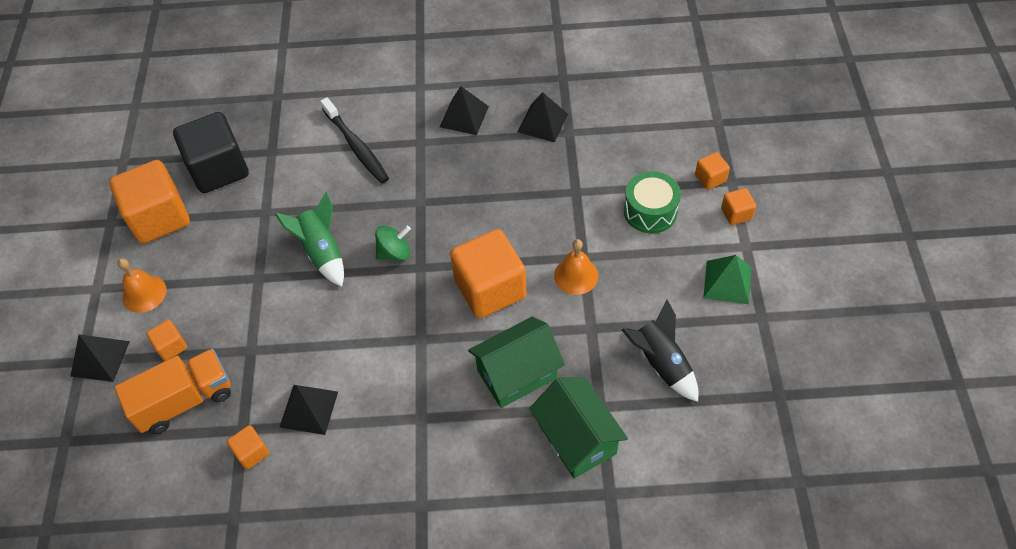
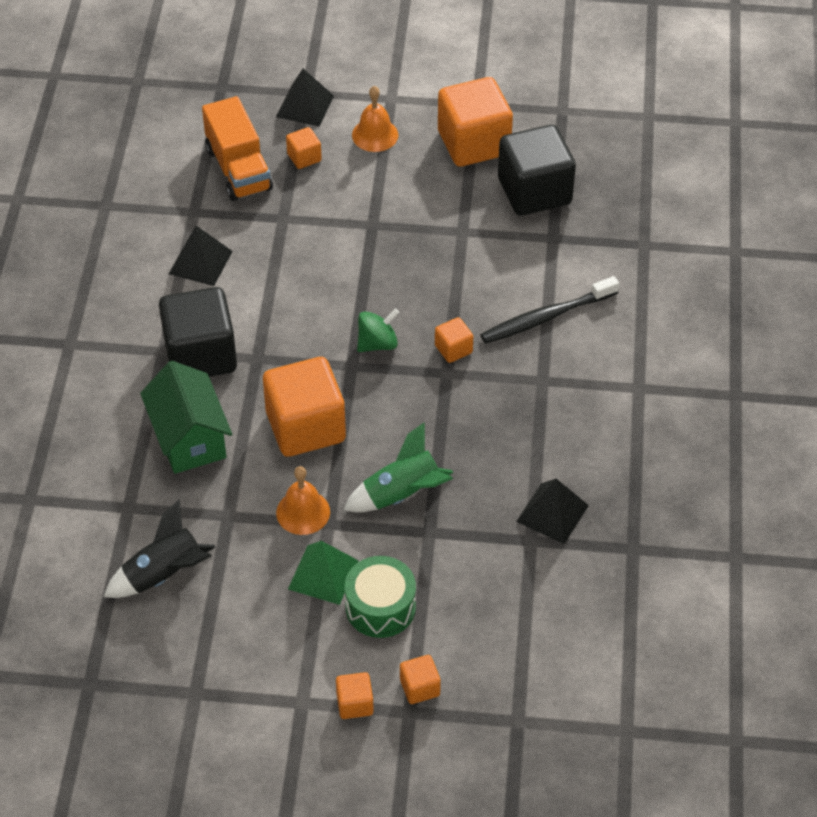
camera: 95 degrees right, 5 degrees down
(252, 452) = (166, 219): orange cube -> orange cube (453, 349)
(322, 252) = (394, 279): green rocket -> green rocket (402, 494)
(394, 252) = (377, 343): green spinning top -> green spinning top turned 105 degrees counterclockwise
(422, 385) = (200, 355): none -> black cube
(464, 116) = (578, 429): black pyramid -> none
(577, 438) = (98, 480): green house -> none
(727, 282) = (254, 668): green pyramid -> green pyramid (323, 574)

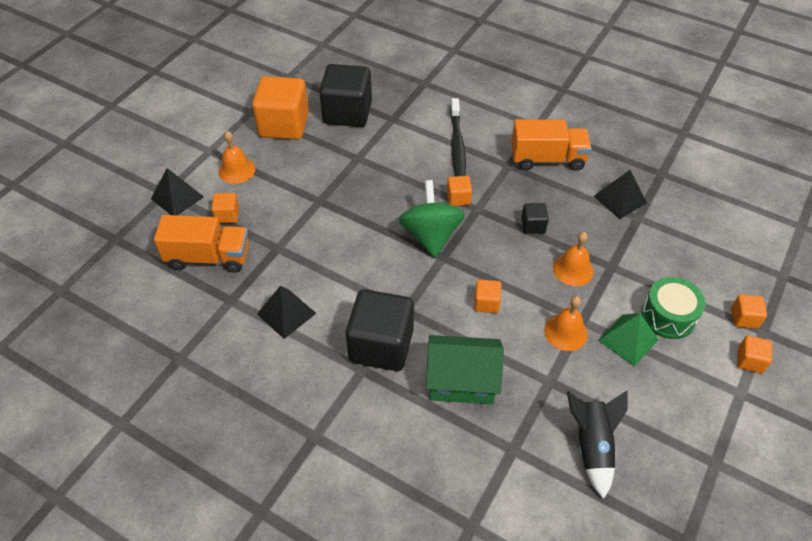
camera: 65 degrees left, 0 degrees up
(305, 427) = (486, 303): orange cube -> orange cube, size x0.45
(377, 343) = (431, 236): green spinning top -> green spinning top, size x1.68
(402, 494) = (573, 269): green rocket -> orange bell
(451, 435) = (533, 225): none -> black cube
(580, 417) = (547, 159): none -> orange truck

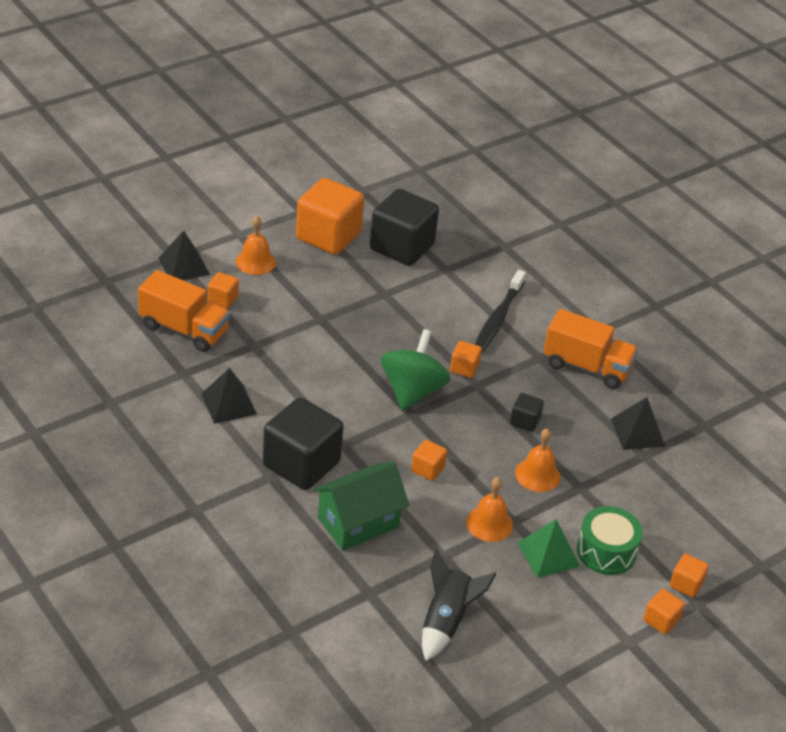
camera: 20 degrees right, 10 degrees down
(461, 381) = (358, 522): green house -> green house turned 60 degrees counterclockwise

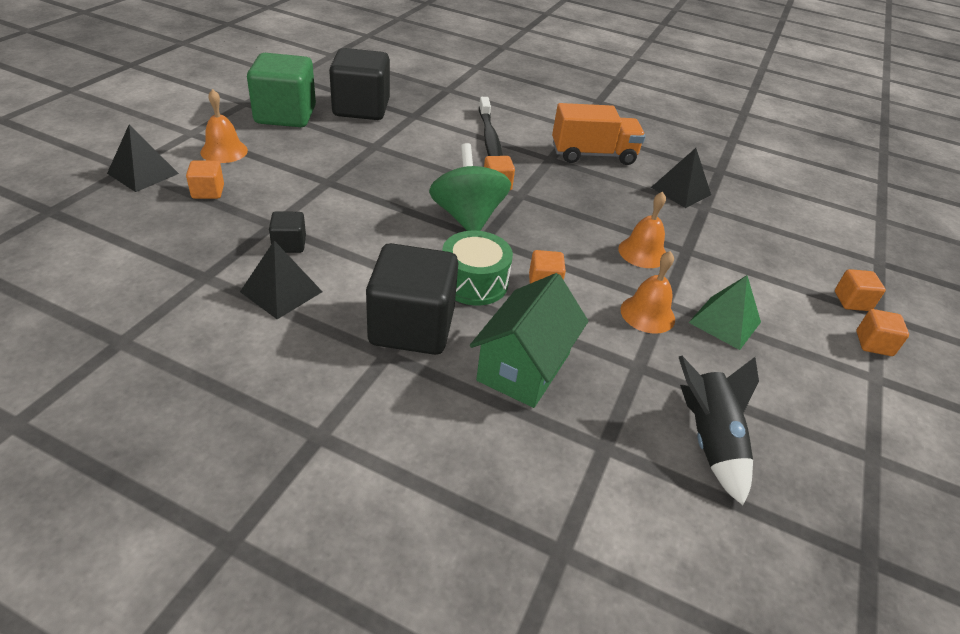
camera: 30 degrees left, 0 degrees up
(184, 329) = (178, 232): orange truck -> none
(328, 236) = (285, 115): orange cube -> green cube
(525, 421) = (588, 211): black cube -> black cube (289, 244)
(606, 551) = (765, 298): green drum -> green drum (474, 282)

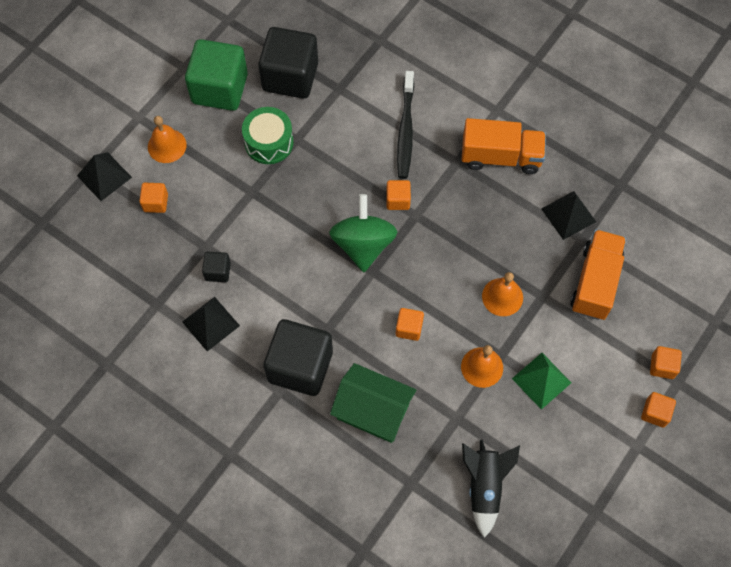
camera: 15 degrees right, 25 degrees up
(474, 282) = (354, 323): green drum -> green drum (269, 142)
(523, 367) = (373, 411): green house -> green house turned 75 degrees clockwise
(736, 237) = (595, 282): none -> orange truck

